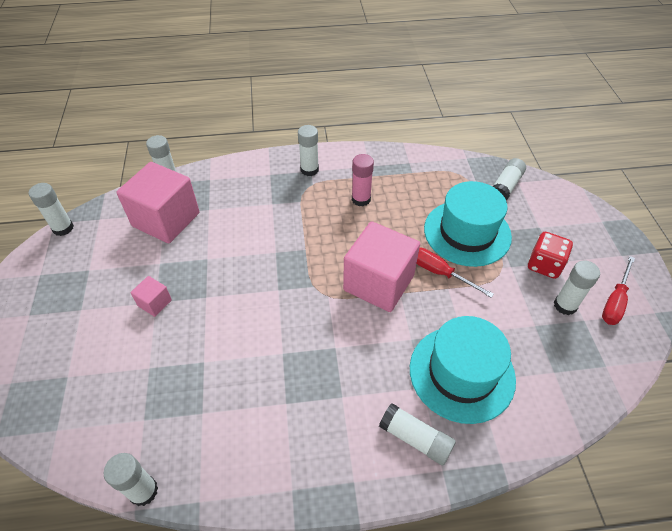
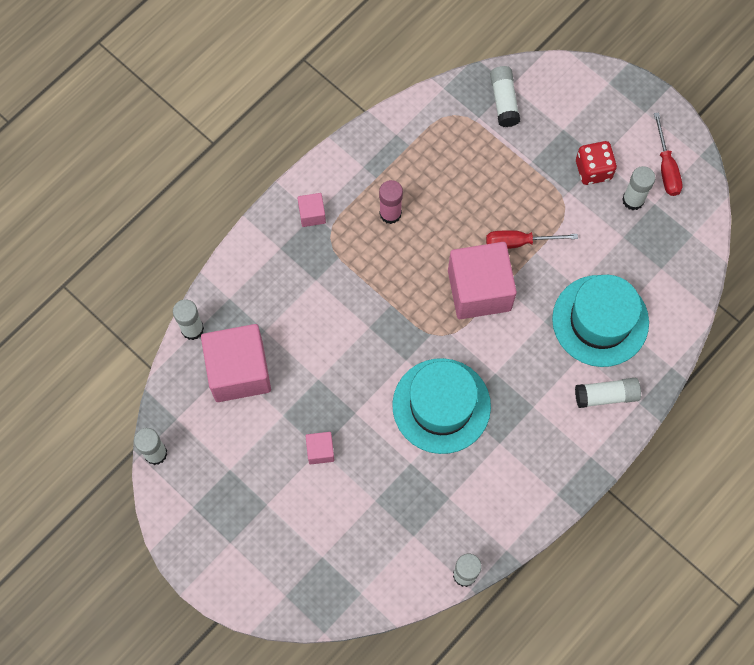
camera: 40 degrees left, 20 degrees up
(309, 170) = (312, 214): white glue stick -> pink cube
(467, 232) = (509, 182): turquoise hat -> turquoise hat (441, 406)

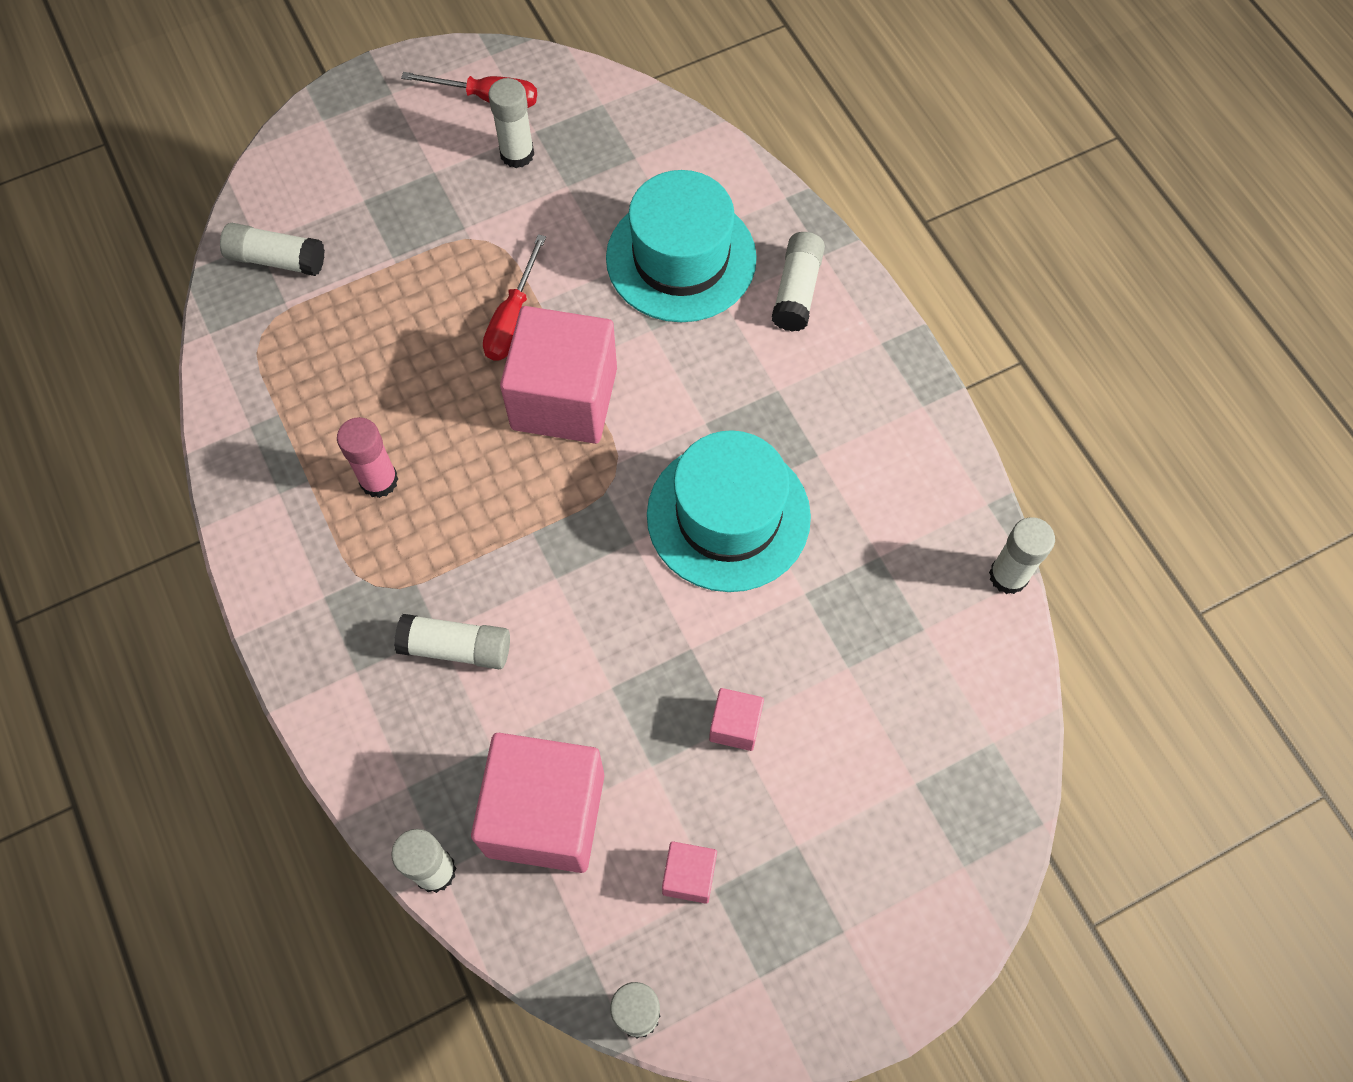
camera: 70 degrees left, 5 degrees down
(311, 292) = (456, 648): none -> white glue stick
(312, 214) = (321, 600): pink cube -> pink cube (689, 876)
(593, 170) = (446, 185): red dice -> none

